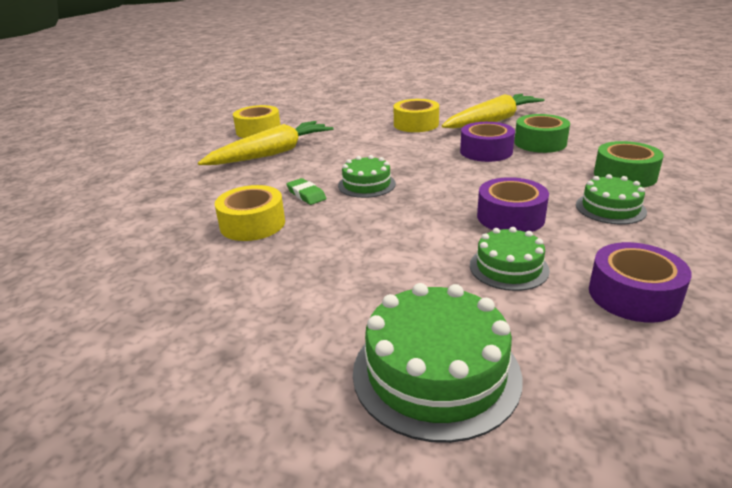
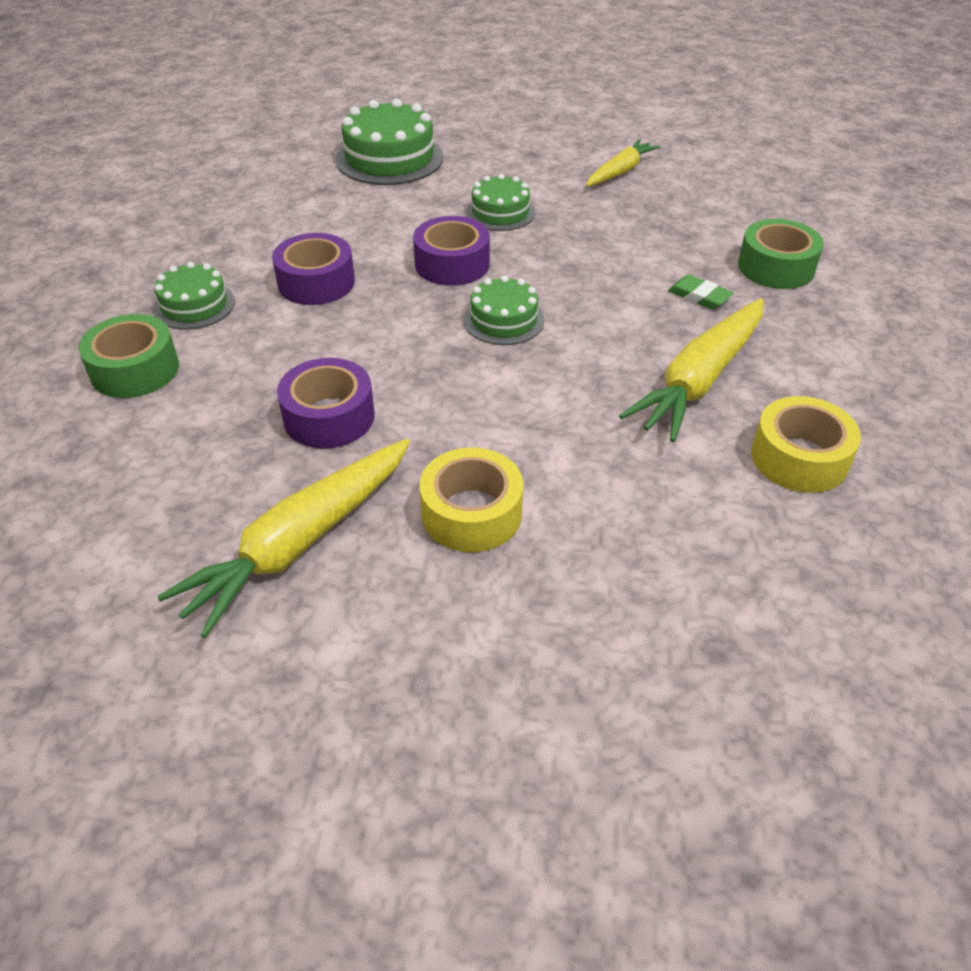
camera: 165 degrees right, 15 degrees up
(148, 307) = (620, 172): none -> yellow carrot
(252, 224) = (606, 248): yellow tape -> none
(306, 195) = (575, 295): green eraser -> green eraser (699, 296)
(508, 267) = (330, 227): green cake -> green cake (500, 212)
(540, 143) = (226, 453): green tape -> green tape (776, 267)
(633, 295) = (233, 214): purple tape -> purple tape (452, 264)

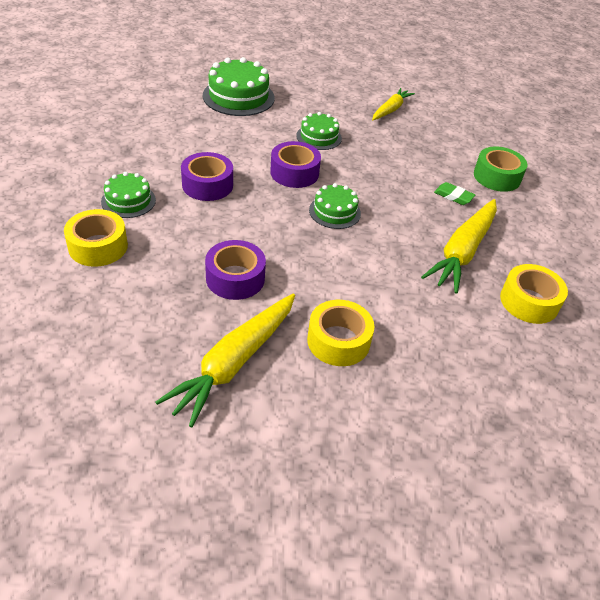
camera: 10 degrees left, 0 degrees up
(135, 370) = (98, 246): green tape -> yellow tape

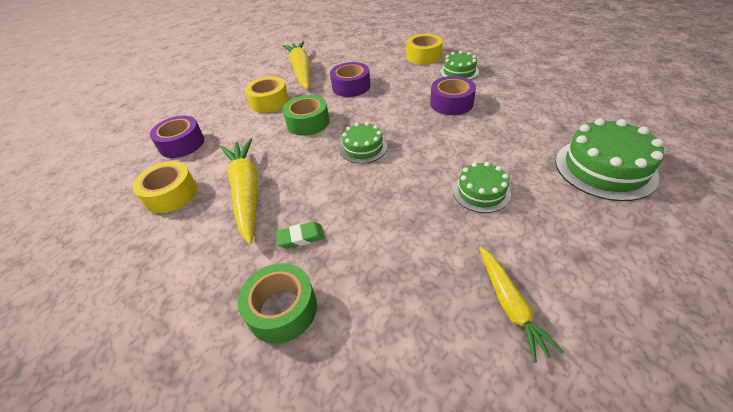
camera: 140 degrees right, 0 degrees up
(294, 173) = (432, 149): purple tape -> purple tape (182, 144)
(339, 273) = (308, 122): none -> green tape

